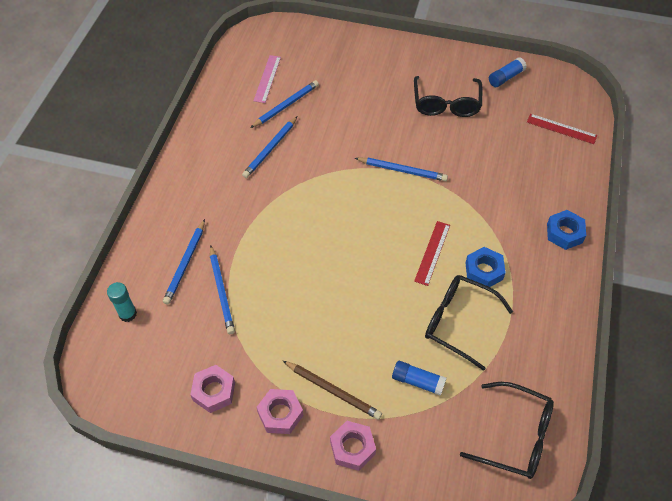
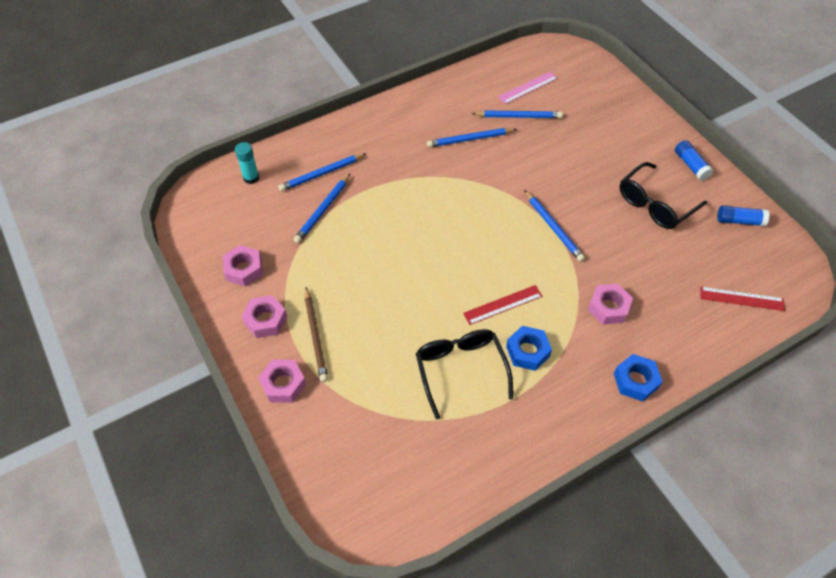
camera: 45 degrees right, 0 degrees up
(417, 381) = (379, 383): blue glue stick -> blue glue stick (691, 165)
(497, 198) = (608, 307): none -> pink nut
(516, 436) = (403, 487): black glasses -> none
(561, 129) = (741, 299): red ruler -> red ruler turned 60 degrees counterclockwise

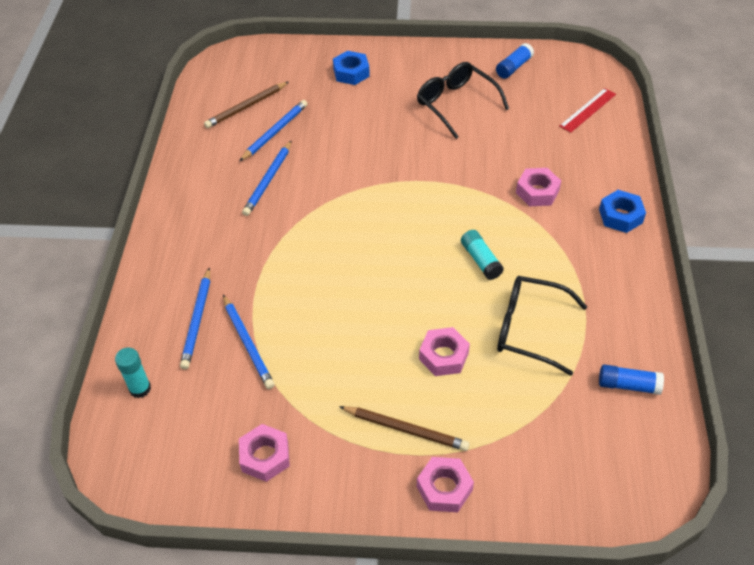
camera: 55 degrees left, 5 degrees down
(265, 320) = (350, 467): pink nut -> pink nut (443, 356)
(502, 304) = (480, 260): red ruler -> turquoise glue stick
(527, 87) = (246, 107): pink ruler -> brown pencil
(527, 351) = (543, 270): blue nut -> blue nut (351, 72)
(553, 227) = (425, 180): blue pencil -> none
(655, 204) = (456, 104): black glasses -> black glasses turned 150 degrees clockwise
(691, 165) = (434, 60): blue glue stick -> blue glue stick (628, 385)

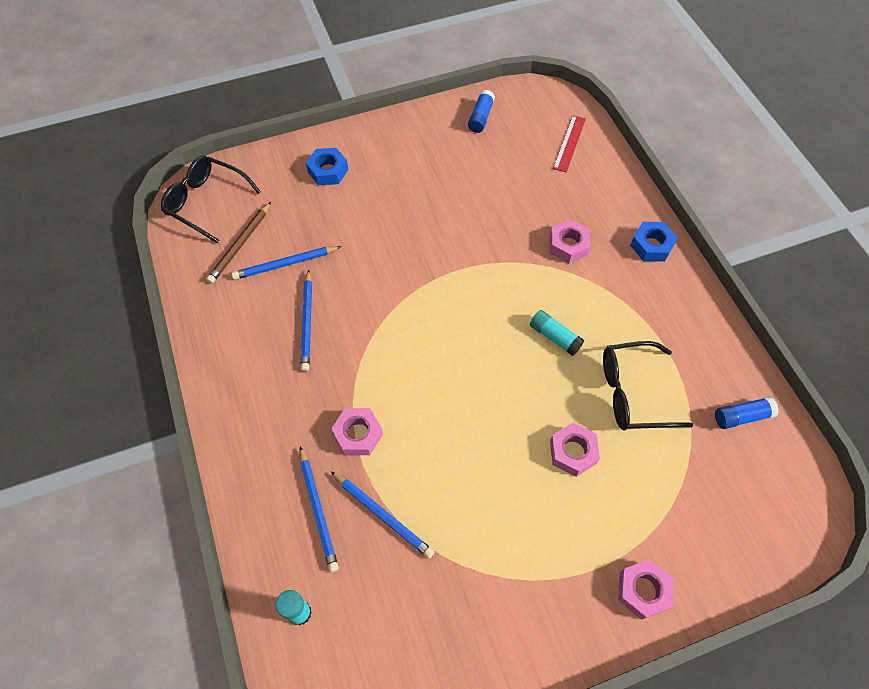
camera: 25 degrees left, 10 degrees up
(265, 456) = (464, 632): pink nut -> pink nut (358, 434)
(275, 132) = (285, 264): blue pencil -> blue pencil turned 120 degrees counterclockwise
(405, 429) = (578, 545): brown pencil -> none
(456, 104) = (447, 174): black glasses -> black glasses (206, 202)

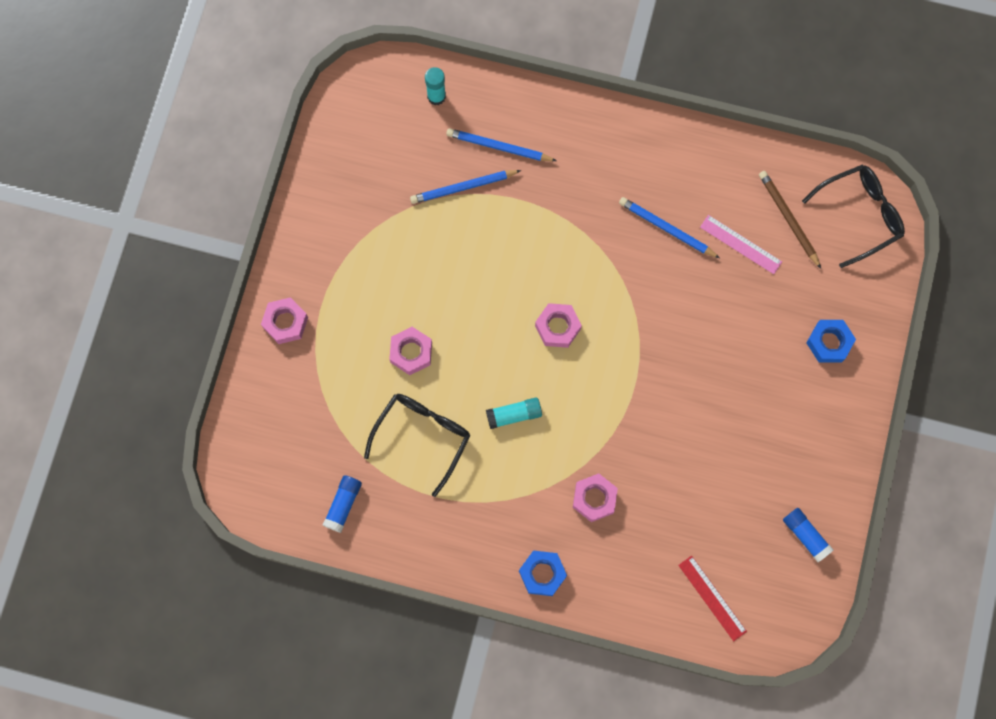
camera: 125 degrees right, 15 degrees up
(285, 264) = (740, 244): blue pencil -> pink ruler
(358, 434) = (538, 208): pink nut -> pink nut (558, 327)

